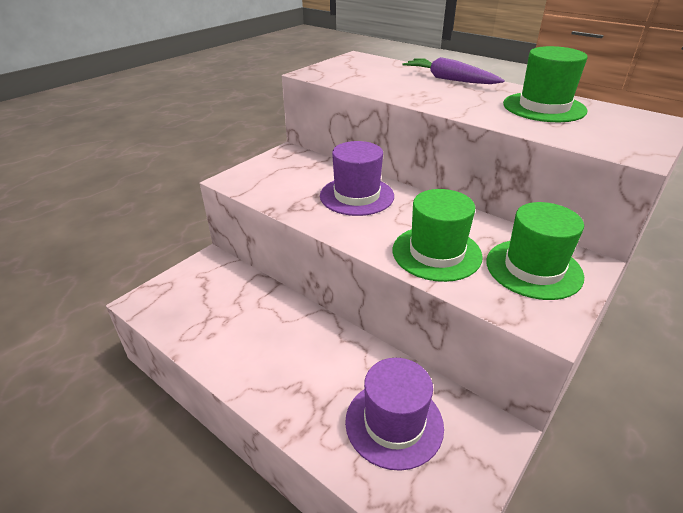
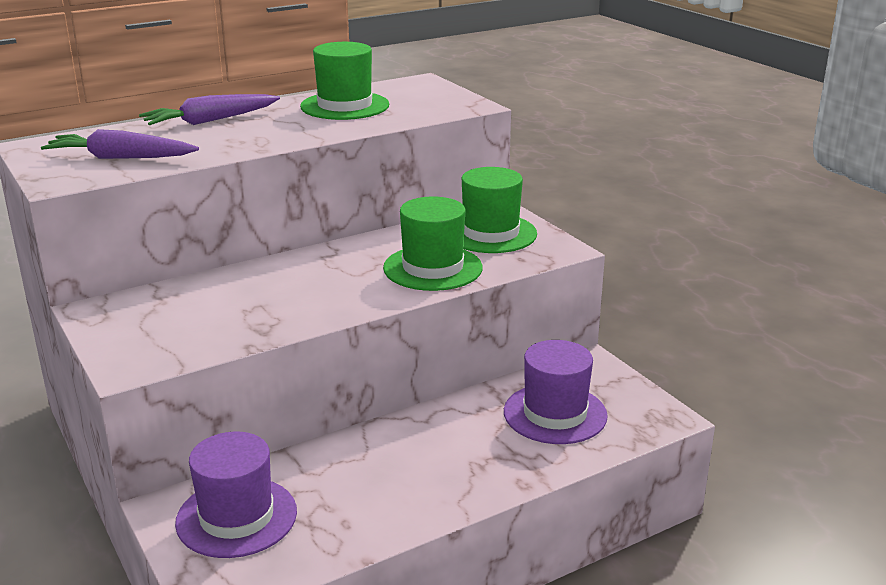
camera: 70 degrees left, 10 degrees down
(357, 196) = (279, 285): purple hat -> purple hat (236, 517)
(359, 75) = (120, 158): none -> purple carrot

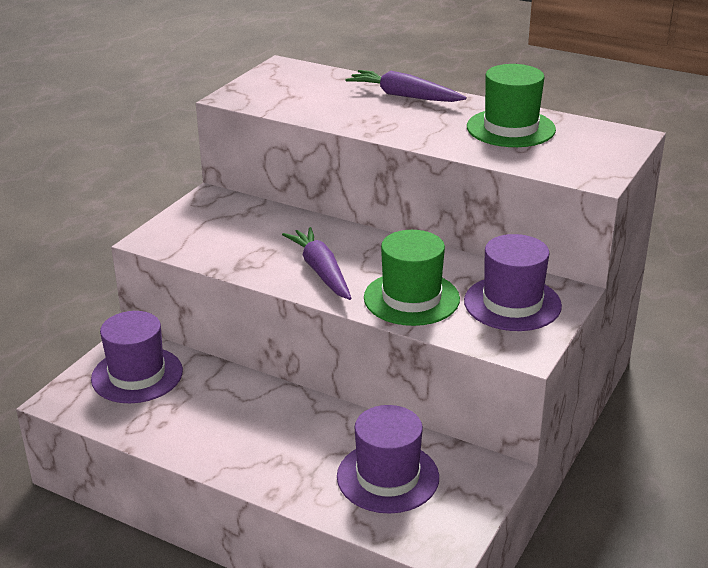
camera: 60 degrees right, 5 degrees up
(120, 158) = (294, 97): purple carrot -> purple carrot (321, 271)
(490, 233) = (512, 303): green hat -> purple hat

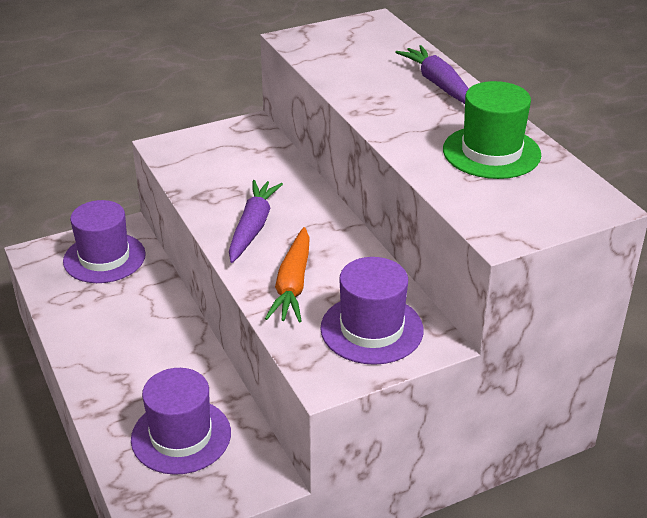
camera: 35 degrees right, 5 degrees up
(411, 298) = (292, 284): green hat -> orange carrot

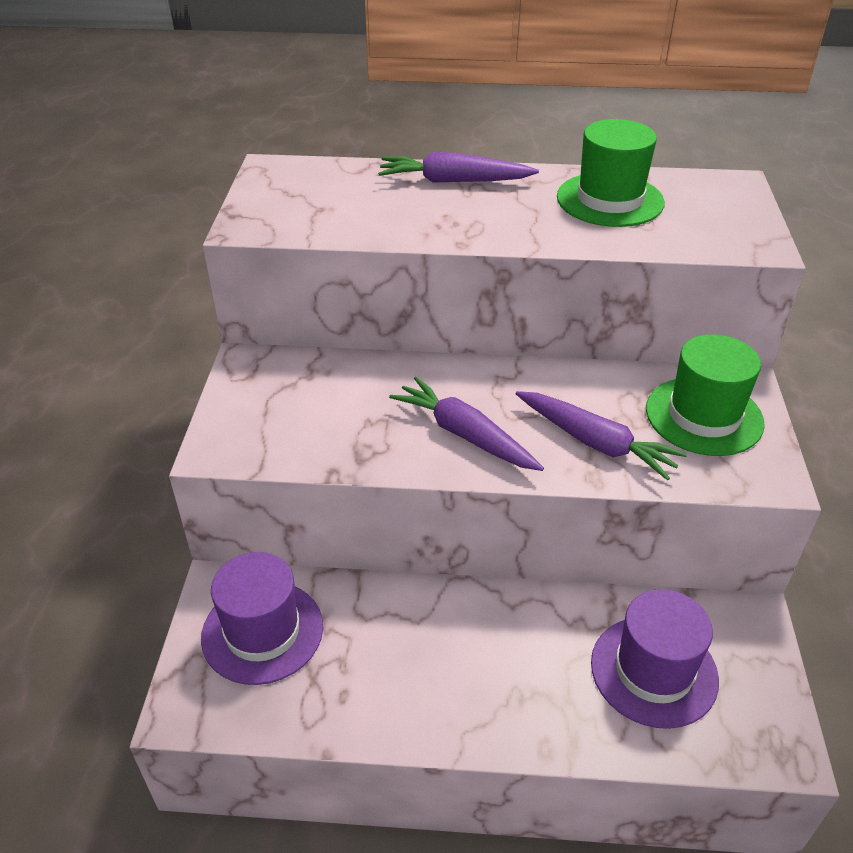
camera: 60 degrees left, 5 degrees up
(292, 284) = (595, 443): orange carrot -> purple carrot
(371, 329) = (704, 416): purple hat -> green hat

